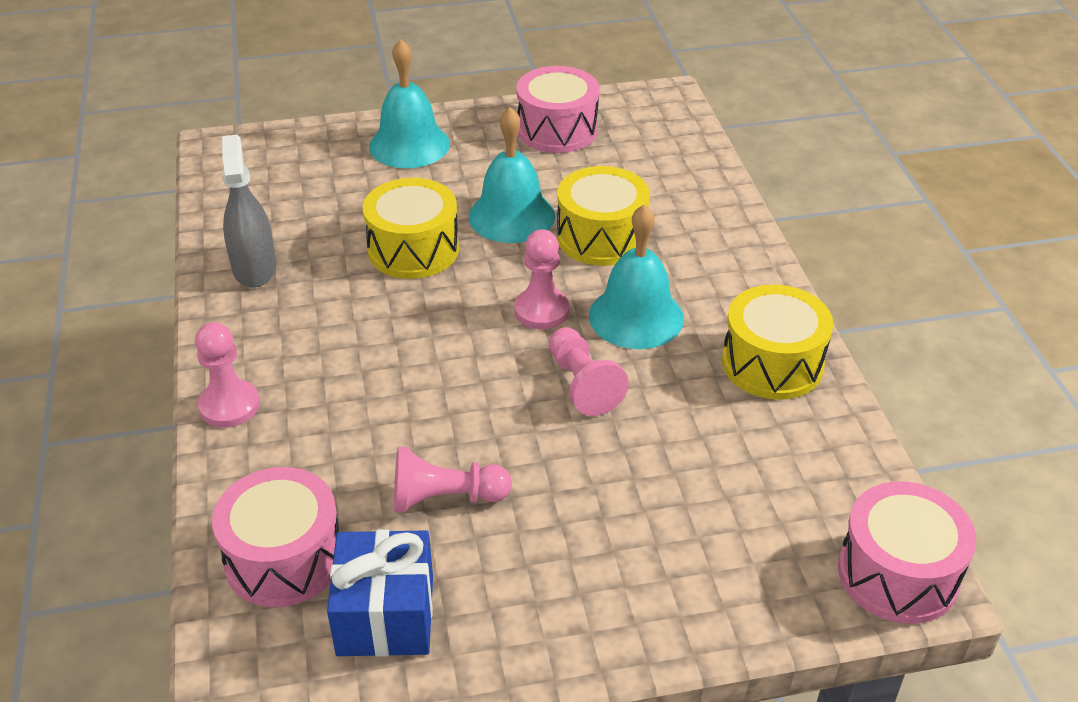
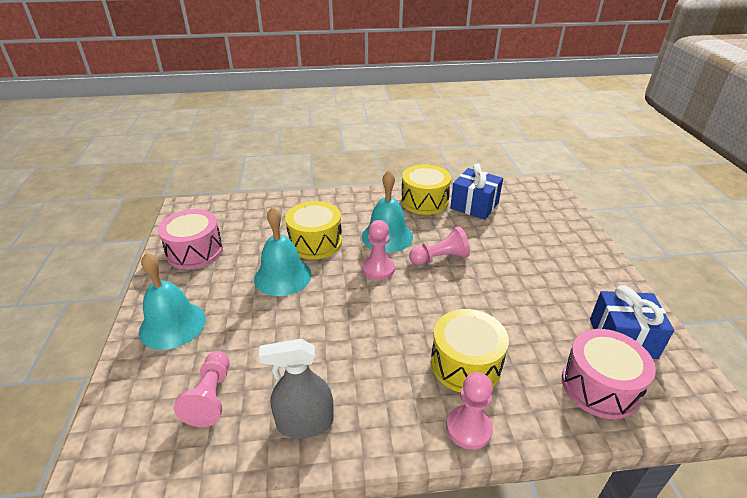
camera: 85 degrees left, 5 degrees down
(413, 249) = (305, 324): yellow drum -> yellow drum (465, 364)
(445, 498) = (533, 313): pink pawn -> pink pawn (211, 397)
(779, 440) = (474, 205): none -> blue gift
(898, 574) = (542, 189): pink drum -> none

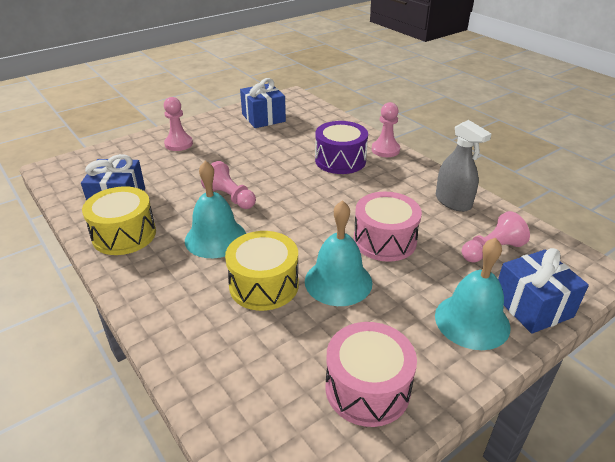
camera: 120 degrees left, 0 degrees up
(136, 373) = (532, 306): none -> blue gift
(378, 269) = (274, 225): pink pawn -> pink pawn (178, 144)
(465, 364) = (340, 160): yellow drum -> purple drum
(599, 386) = (311, 120): pink drum -> pink drum (384, 240)

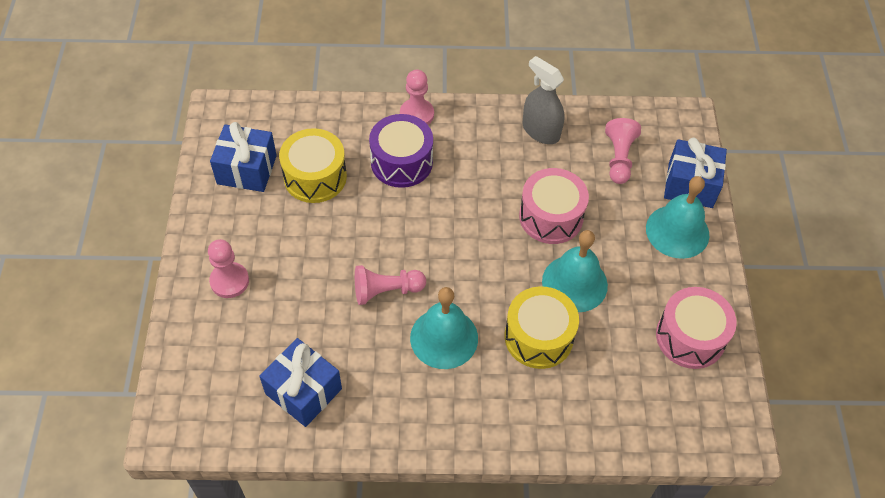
camera: 55 degrees left, 20 degrees up
(124, 235) = (374, 411): yellow drum -> yellow drum (315, 177)
(453, 202) = (540, 131): grey spray bottle -> grey spray bottle turned 135 degrees counterclockwise

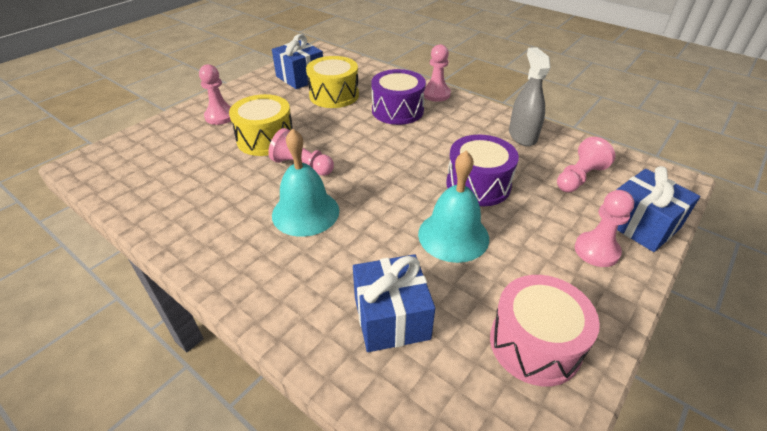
camera: 40 degrees right, 15 degrees down
(303, 391) = (177, 189): blue gift -> blue gift (391, 317)
(538, 337) = (380, 254): yellow drum -> yellow drum (265, 139)
(551, 217) = (478, 185): pink drum -> purple drum
(677, 231) = (596, 251): turquoise bell -> pink pawn

